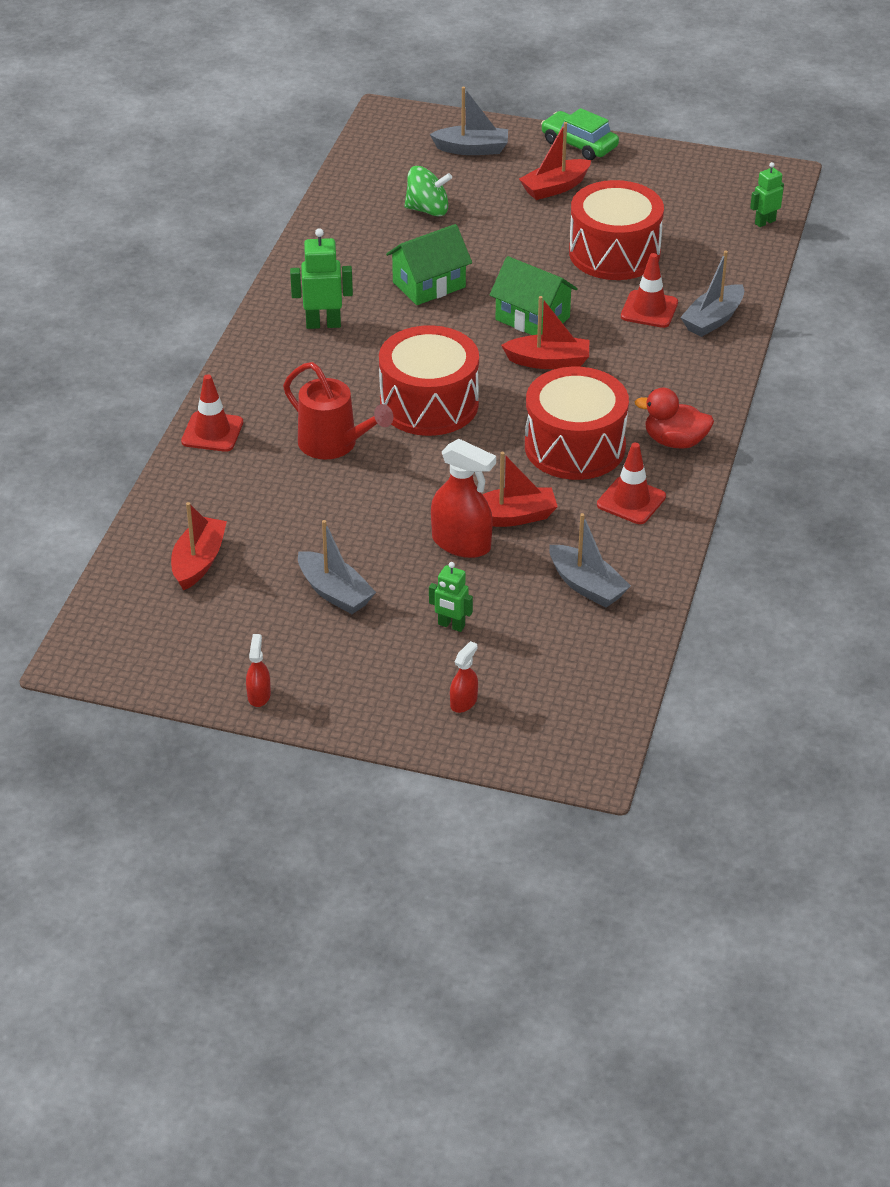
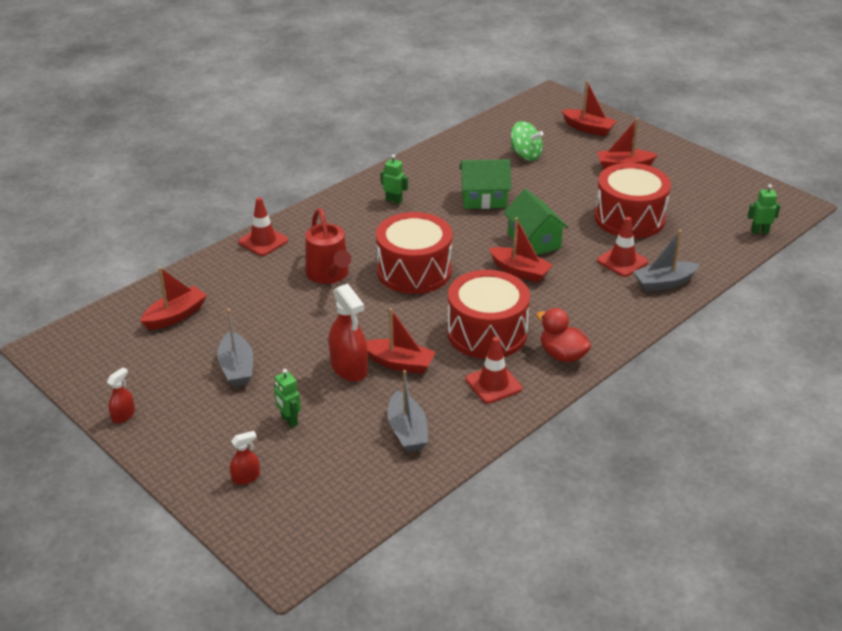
camera: 30 degrees right, 5 degrees down
(323, 324) = (394, 201): green robot -> green robot, size x0.65
(472, 149) = (588, 128): grey boat -> red boat
(579, 144) = (664, 145): green car -> none

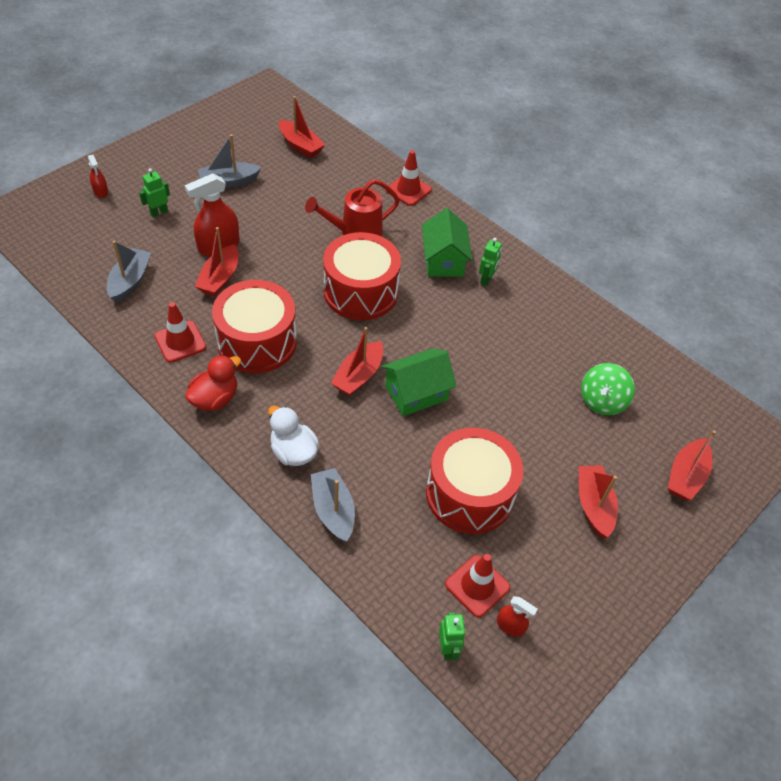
camera: 85 degrees right, 15 degrees up
(123, 415) = (183, 129): red spray bottle -> red spray bottle (510, 626)
(407, 431) = (130, 281): grey boat -> grey boat turned 120 degrees clockwise
(484, 199) = (498, 354): green house -> green house (443, 260)
(612, 305) = (293, 452): none -> white duck
(622, 261) = (377, 473): red traffic cone -> red traffic cone (477, 586)

